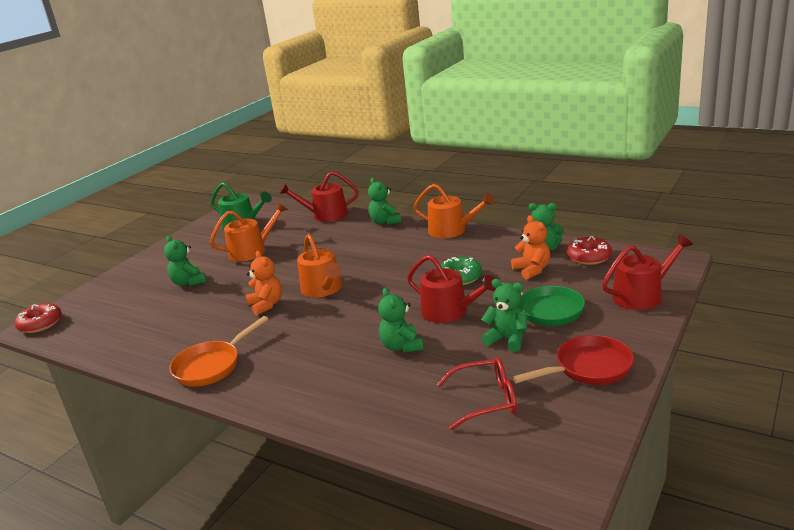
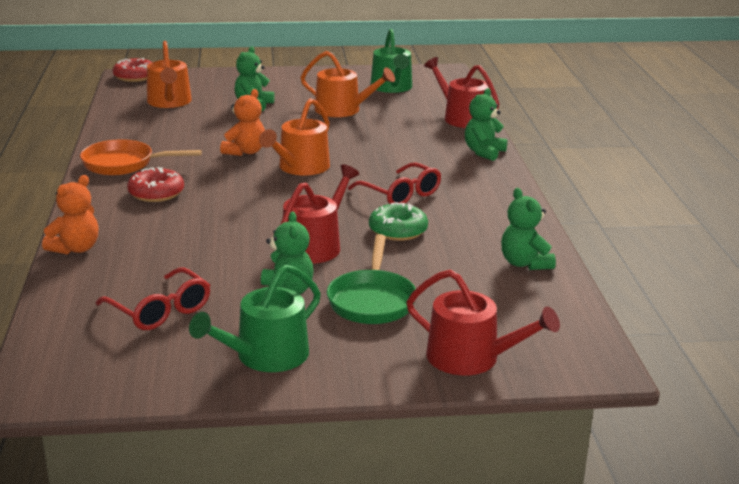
camera: 50 degrees right, 0 degrees up
(401, 346) = (225, 239): green teddy bear -> none
(410, 263) = (400, 194): none -> red glasses
(449, 312) = (315, 245): red watering can -> red watering can turned 150 degrees counterclockwise
(452, 230) = (508, 195): orange watering can -> orange watering can (169, 102)
(532, 270) = (460, 269): orange teddy bear -> orange teddy bear (75, 248)
(588, 368) = (265, 356): red pan -> green watering can
(589, 257) = (537, 298): red donut -> red donut (156, 193)

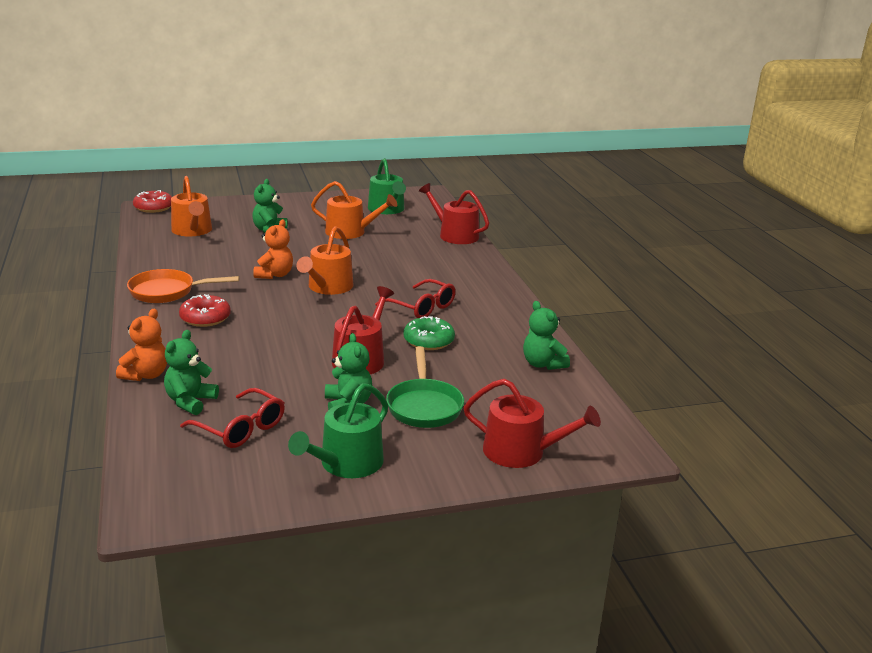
camera: 10 degrees left, 0 degrees up
(484, 152) = (481, 266): green teddy bear -> green teddy bear (190, 402)

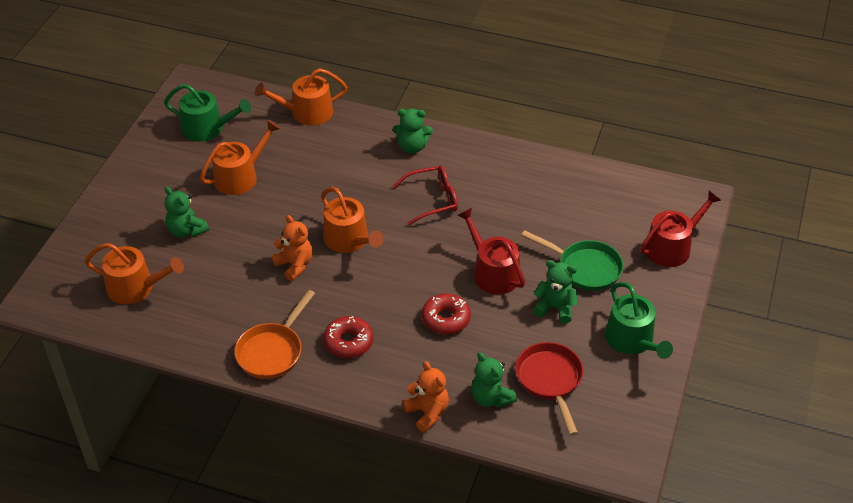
camera: 55 degrees left, 20 degrees up
(153, 207) = (39, 298): red donut -> red donut (446, 319)
(240, 428) = (550, 381): red glasses -> red pan
(428, 341) = (491, 221): green donut -> none
(454, 235) = (306, 113): red watering can -> orange watering can
(543, 364) = (570, 178): green teddy bear -> green teddy bear (412, 147)

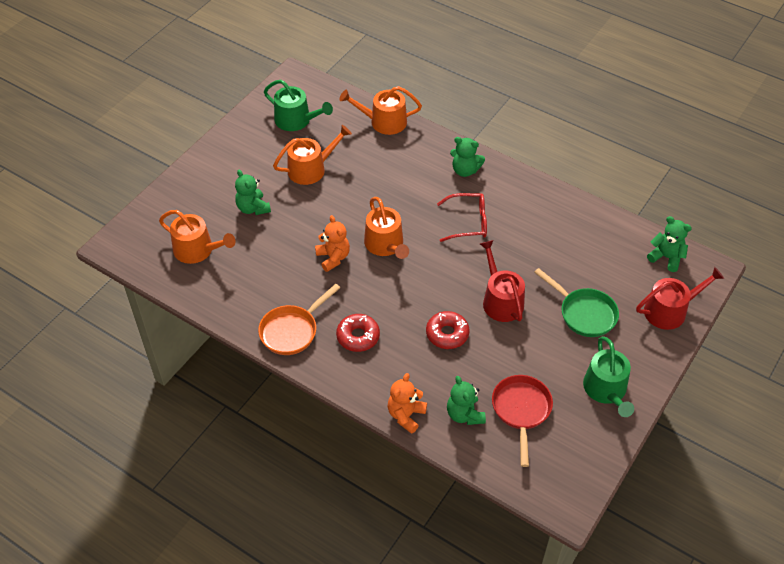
camera: 15 degrees right, 5 degrees up
(427, 412) = (406, 415): orange teddy bear -> orange teddy bear turned 135 degrees counterclockwise
(555, 308) = (546, 345): green teddy bear -> green teddy bear (666, 257)

